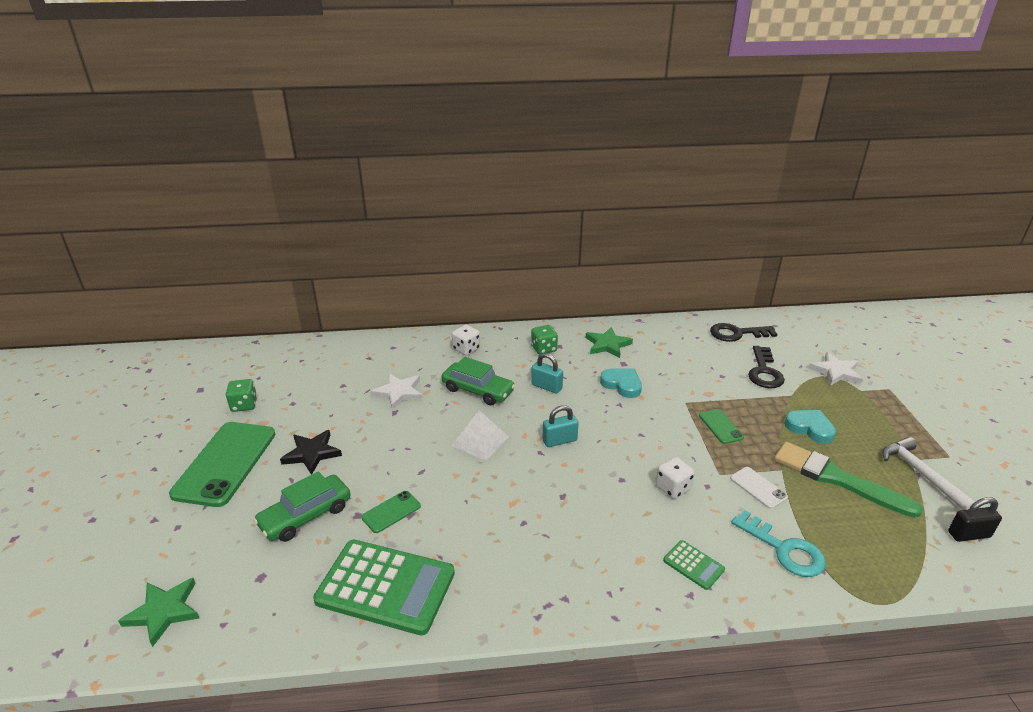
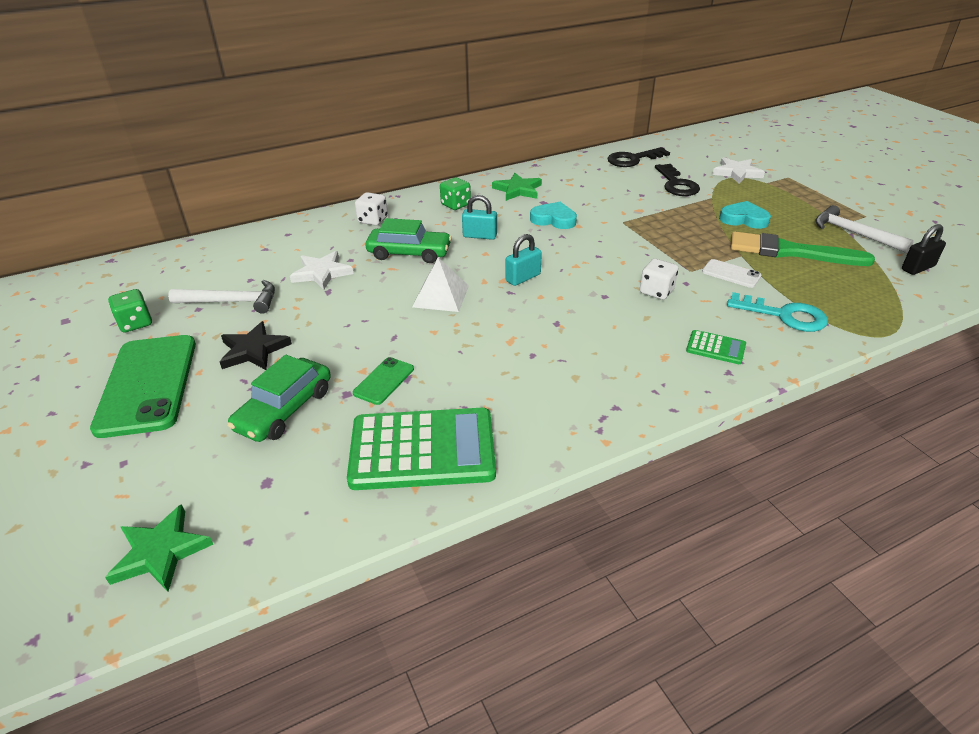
camera: 20 degrees left, 5 degrees up
(319, 403) = (232, 302): none -> white hammer
(720, 426) = (667, 234): green phone -> none

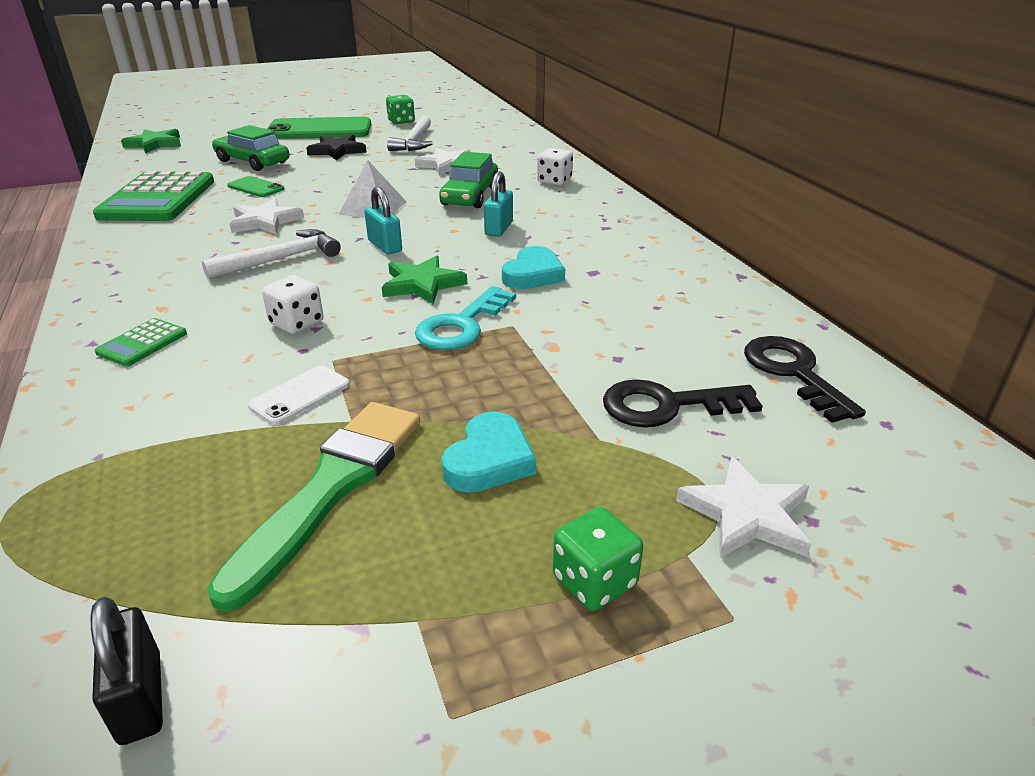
camera: 95 degrees right, 5 degrees down
(455, 205) = (590, 219): green dice -> green dice (594, 581)
(481, 349) = (265, 221): none -> white star
(518, 190) = (637, 257): green star -> green star (422, 284)
(784, 315) = (154, 418): turquoise key -> turquoise key (461, 325)
(853, 233) = (363, 635): white hammer -> white hammer (281, 259)

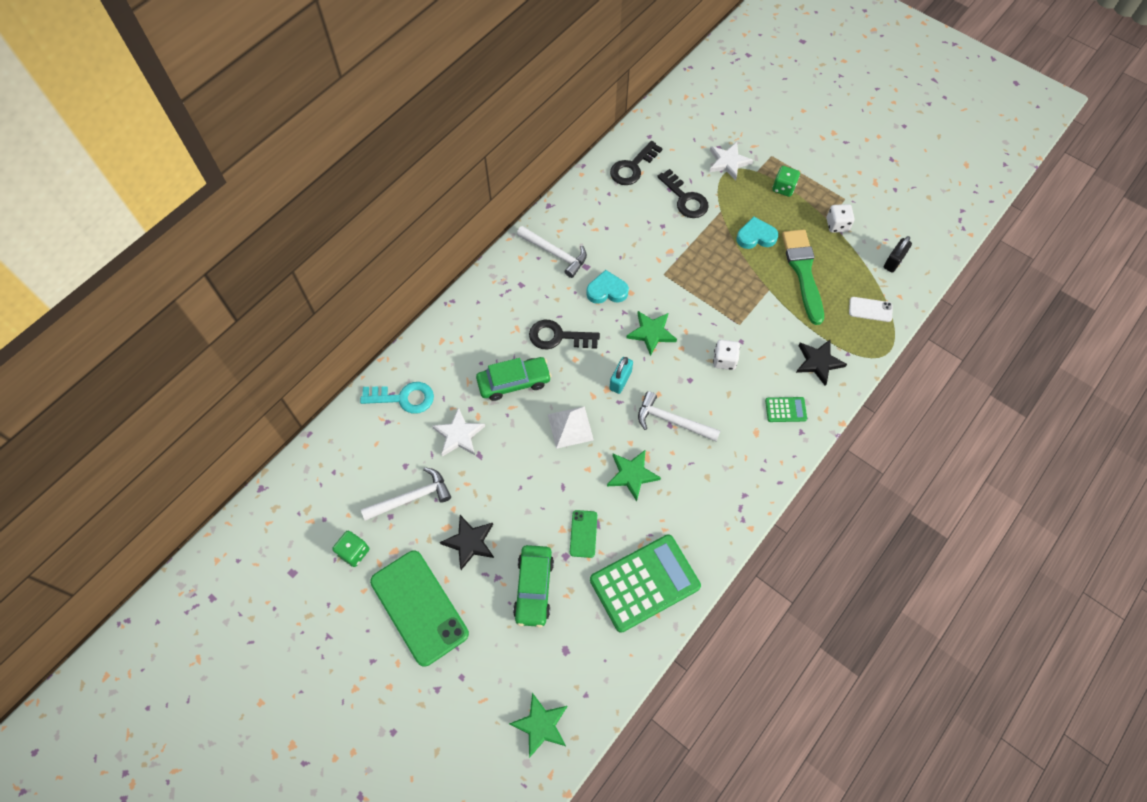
camera: 120 degrees left, 30 degrees up
(145, 411) = (818, 362): none -> black star
(265, 221) = (632, 475): white star -> green star
(300, 395) = (769, 317): white phone -> white phone (870, 309)
(331, 487) = (803, 272): green brush -> green brush turned 90 degrees clockwise
(461, 325) = (677, 293): turquoise key -> turquoise key (403, 398)
(498, 229) = (558, 336): turquoise padlock -> black key
(554, 181) = (454, 347): white dice -> white dice (837, 225)
(638, 258) = (555, 254): none -> white hammer

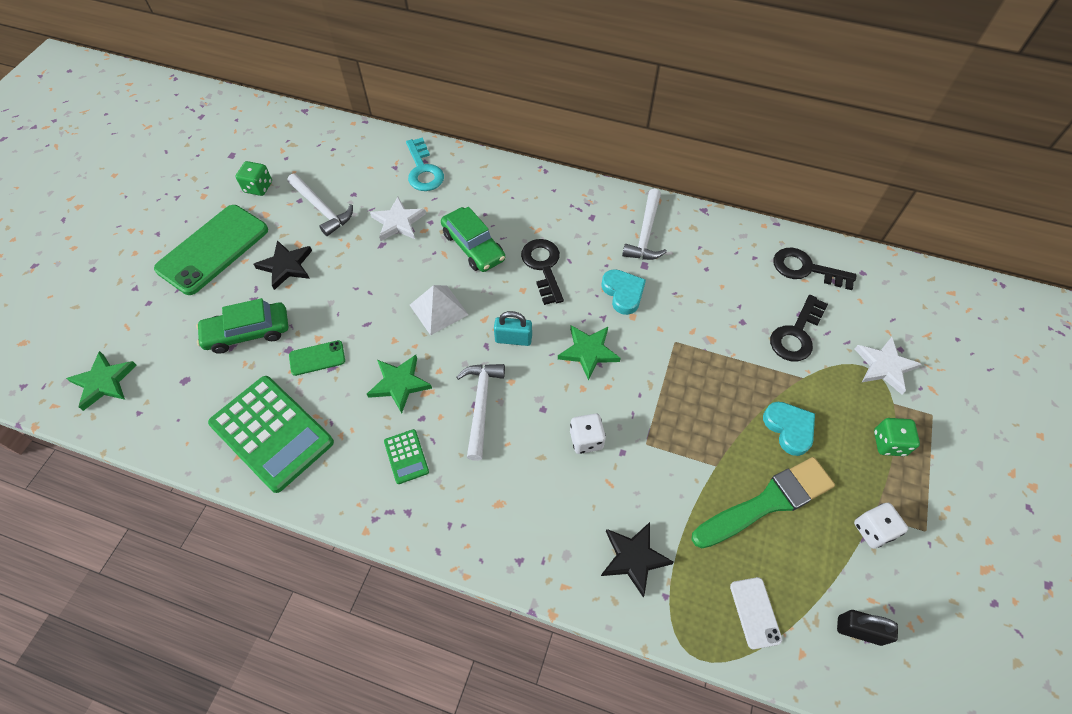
camera: 70 degrees right, 5 degrees down
(785, 410) = (544, 532): green calculator -> green calculator (406, 456)

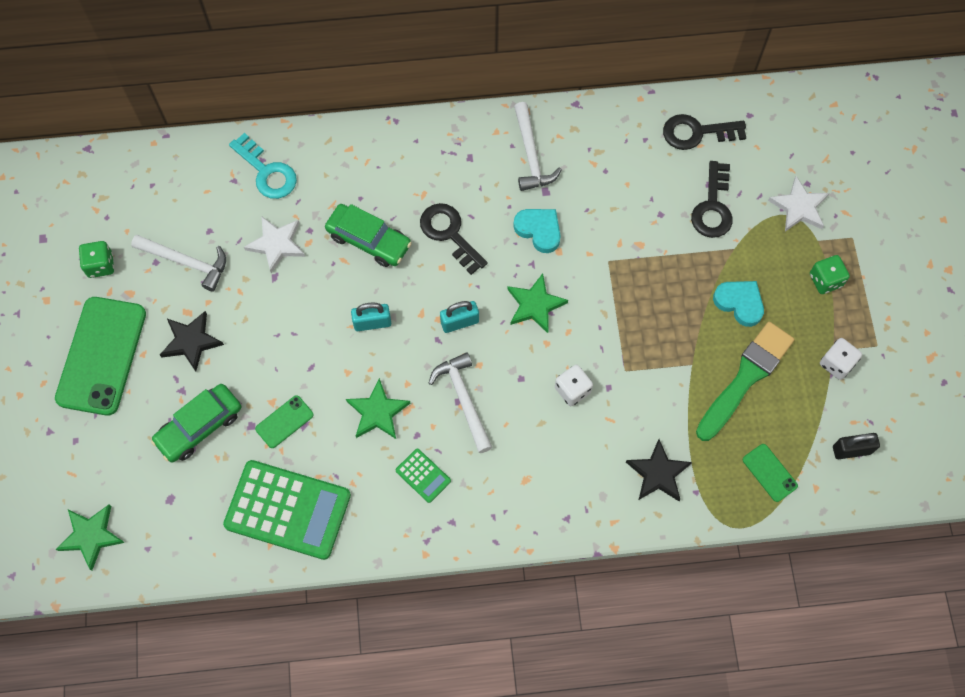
camera: 25 degrees left, 10 degrees up
(438, 309) = (372, 323): white pyramid -> turquoise padlock
(755, 612) = (769, 473): white phone -> green phone

